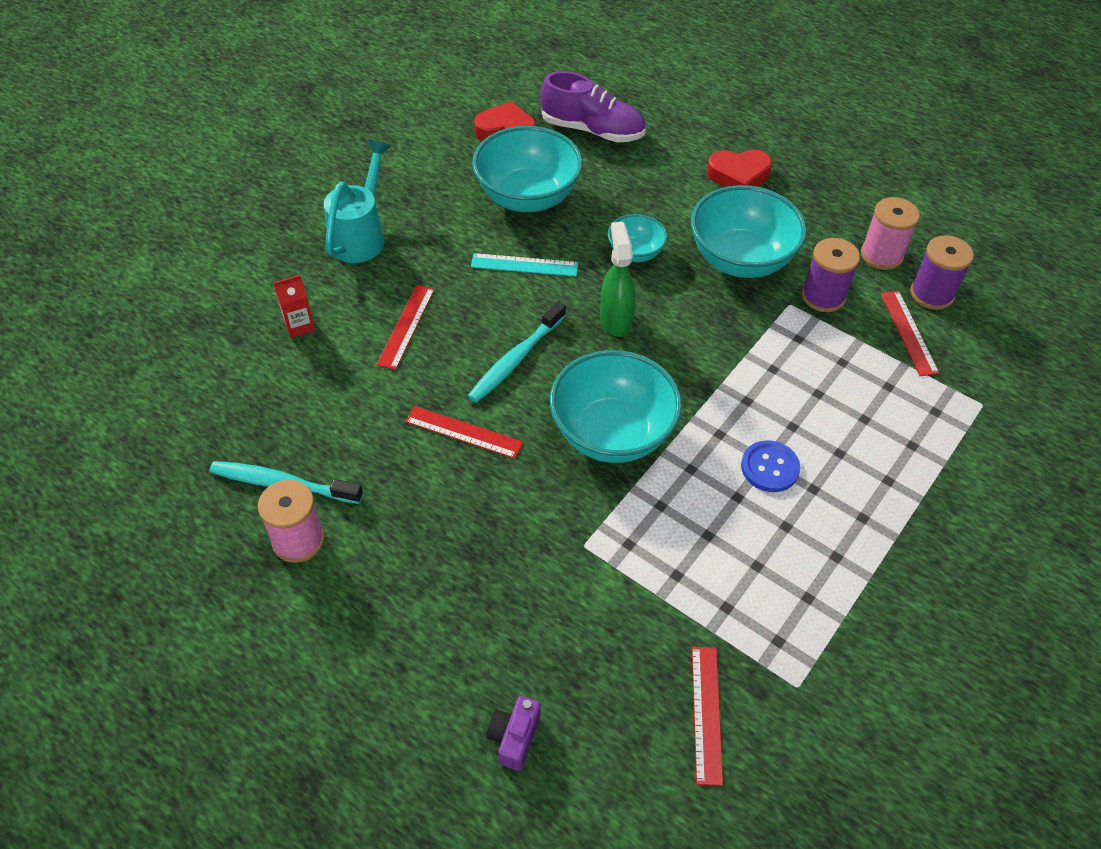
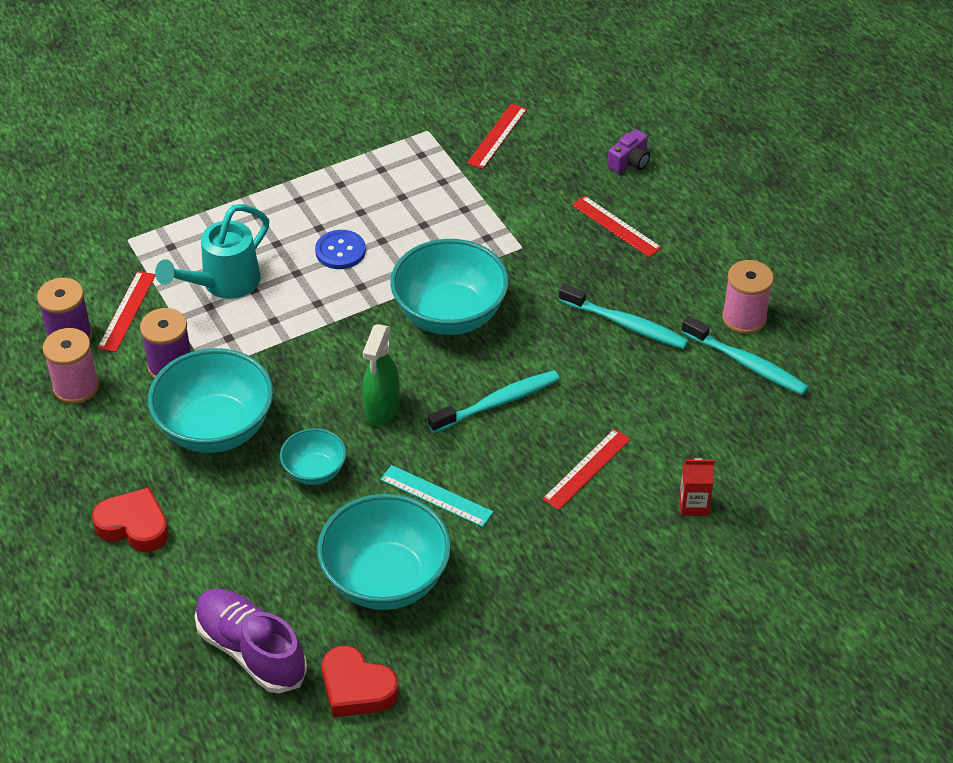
camera: 155 degrees left, 5 degrees down
(361, 235) = (594, 592): turquoise watering can -> turquoise watering can (223, 284)
(427, 486) = (625, 324): none -> turquoise toothbrush
(464, 432) = (575, 355): red ruler -> red ruler (616, 226)

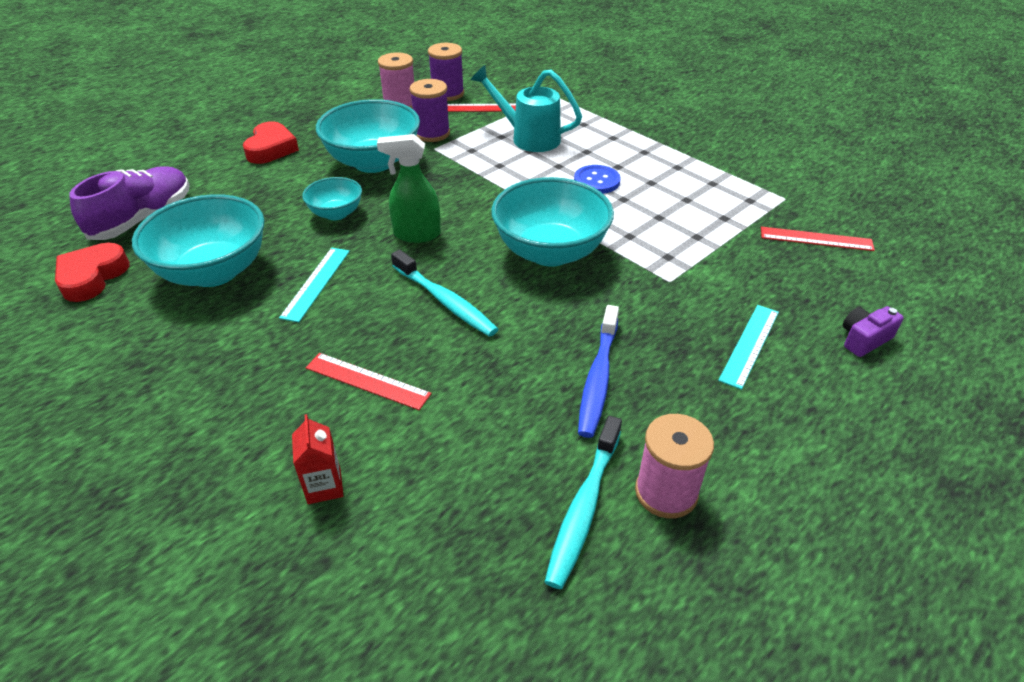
camera: 75 degrees right, 5 degrees down
(616, 226) = (749, 345): red ruler -> turquoise ruler
(625, 324) = (598, 377): turquoise toothbrush -> blue toothbrush
(629, 162) = (864, 339): purple camera -> purple camera turned 120 degrees clockwise

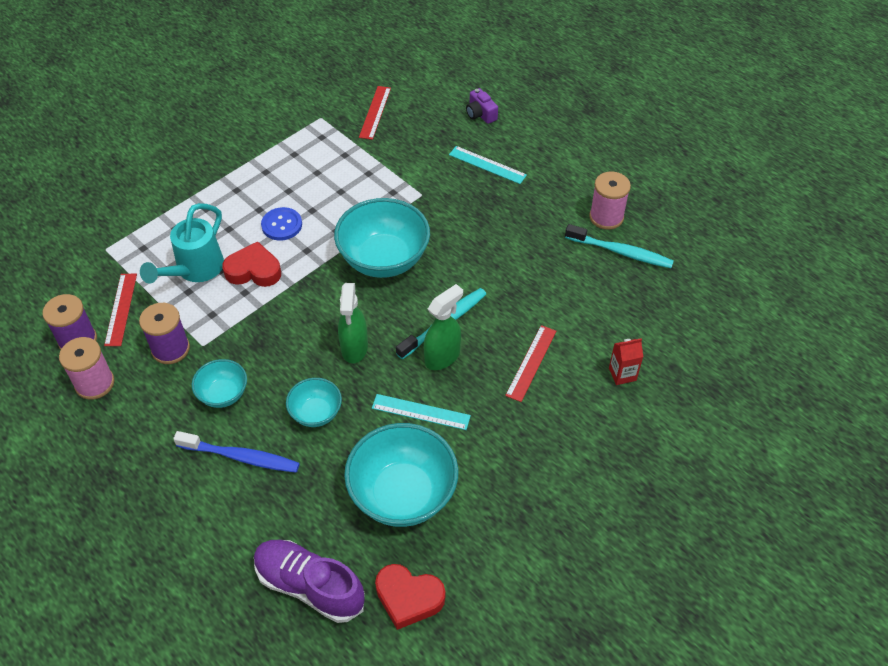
camera: 90 degrees left, 10 degrees up
(271, 149) = (177, 496): red heart -> red heart (254, 270)
(373, 162) = (223, 394): turquoise bowl -> turquoise bowl, size x0.53
(392, 300) = (442, 357): none -> green spray bottle
(598, 377) = (520, 239): blue toothbrush -> blue toothbrush (240, 457)

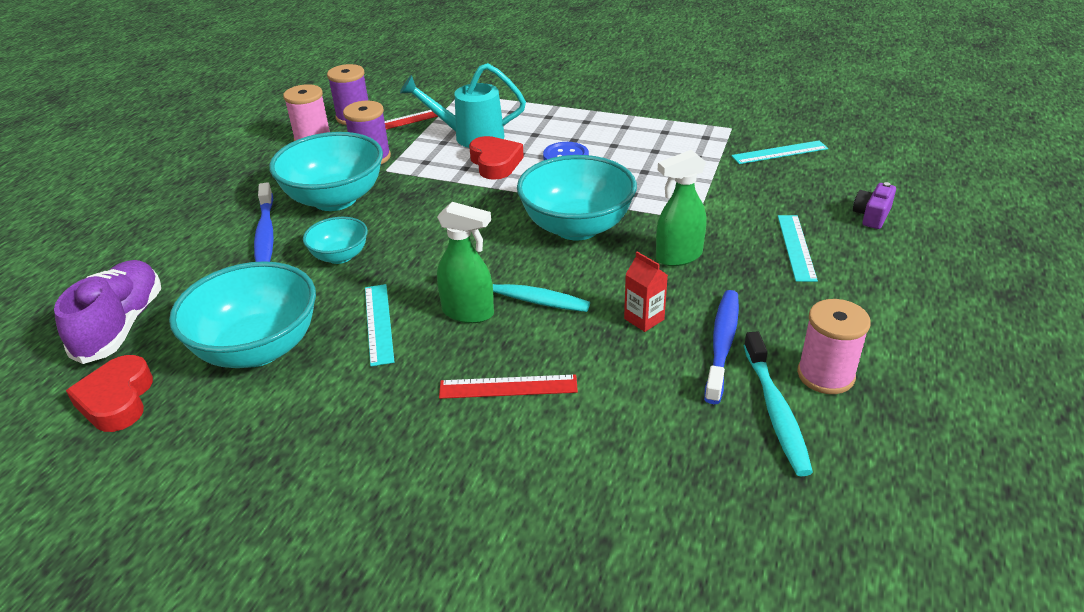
camera: 65 degrees right, 15 degrees down
(223, 394) = (335, 199): turquoise bowl -> turquoise bowl, size x1.90
(354, 348) = (439, 250): green spray bottle -> green spray bottle (678, 256)
(375, 112) = (779, 152): red ruler -> turquoise ruler
(555, 246) = (722, 344): none -> blue toothbrush
(622, 374) = (549, 485): red carton -> red carton (644, 319)

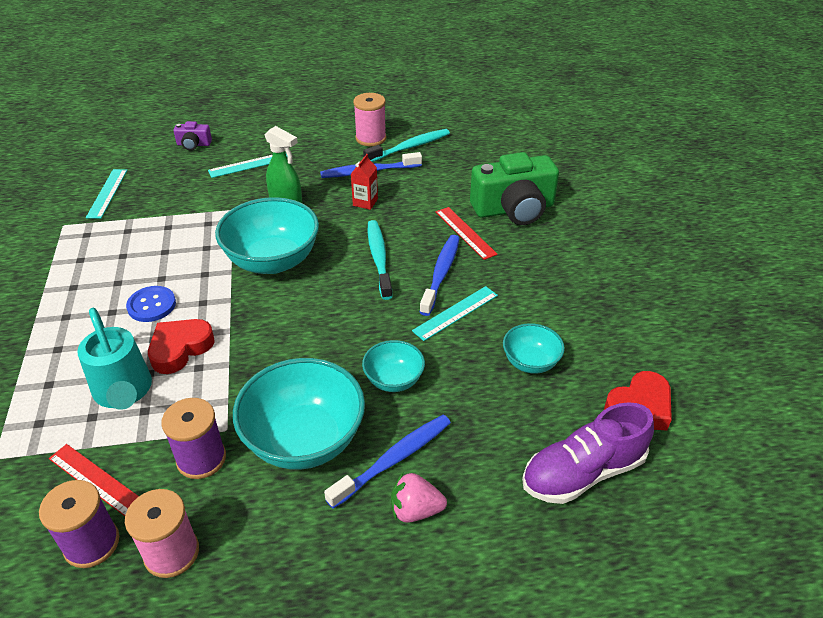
camera: 120 degrees left, 5 degrees up
(214, 231) = (415, 510): none -> pink strawberry
(258, 348) = (530, 362): turquoise bowl -> turquoise bowl, size x0.53
(449, 335) = (441, 274): none -> blue toothbrush
(468, 312) = (412, 275): green spray bottle -> none
(521, 463) = (514, 209): none -> green camera
(779, 152) = (107, 193): turquoise ruler -> turquoise ruler turned 45 degrees clockwise

